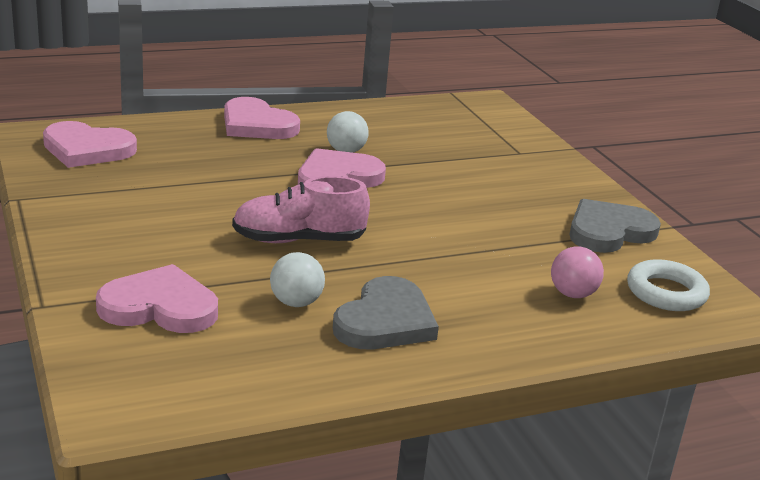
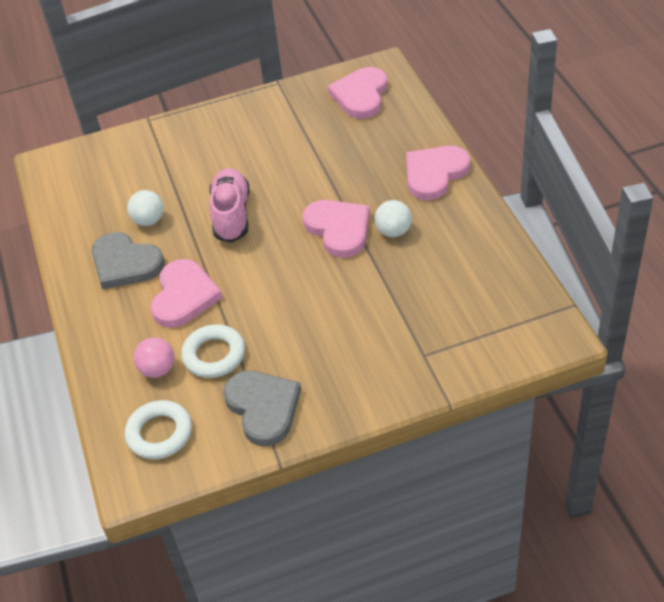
camera: 100 degrees right, 20 degrees up
(160, 307) = (145, 163): pink heart -> pink heart (184, 296)
(542, 257) = (214, 355): none -> white ring

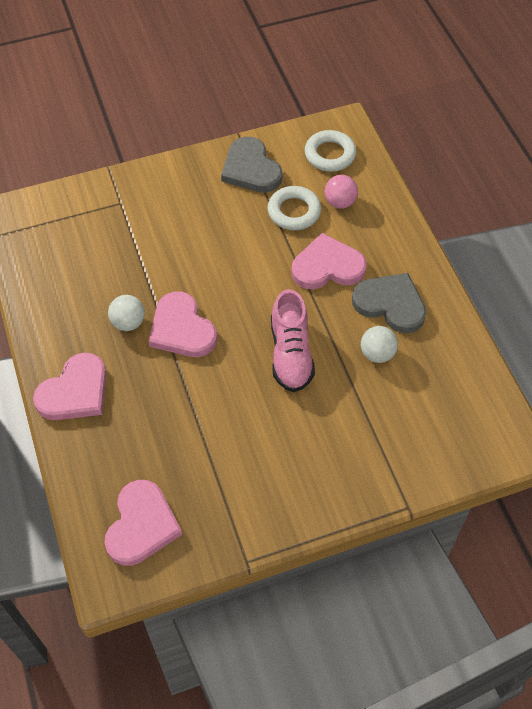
camera: 175 degrees right, 10 degrees up
(184, 296) = (327, 266): pink heart -> pink heart turned 75 degrees clockwise

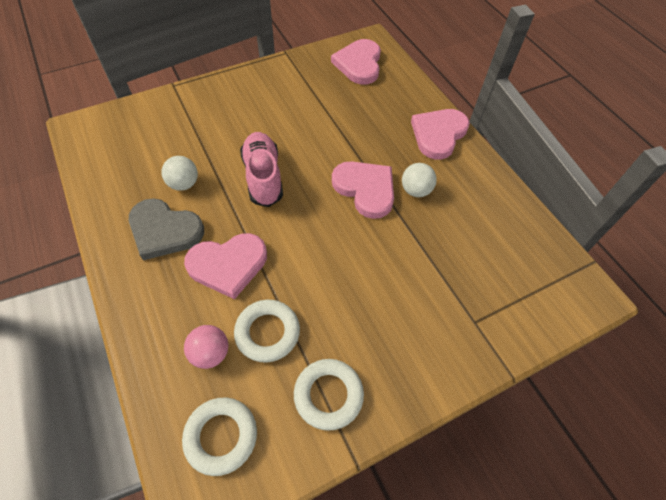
camera: 170 degrees right, 0 degrees up
(251, 169) = (328, 395): grey heart -> white ring

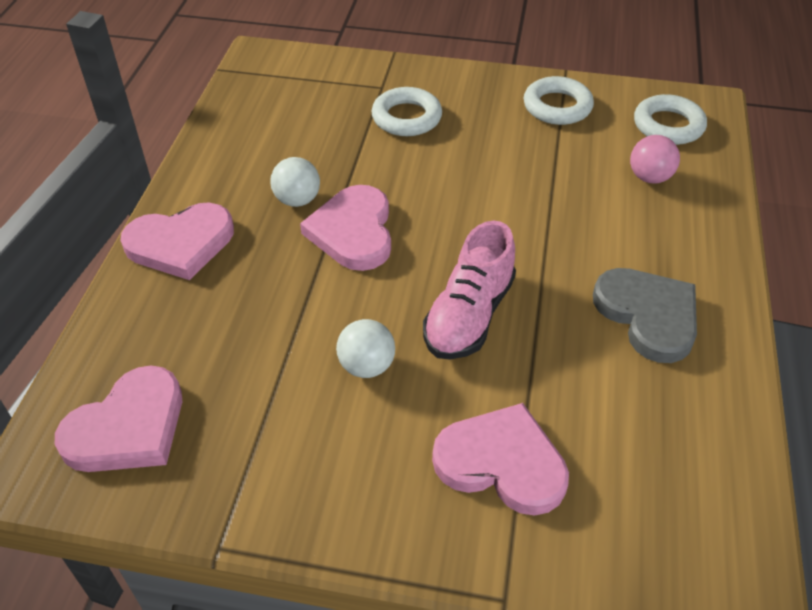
camera: 140 degrees left, 10 degrees down
(184, 184) = (590, 367): white ball -> white ball (367, 366)
(228, 265) = (586, 238): pink heart -> pink heart (502, 463)
(267, 332) = (582, 166): white ring -> white ring (406, 118)

